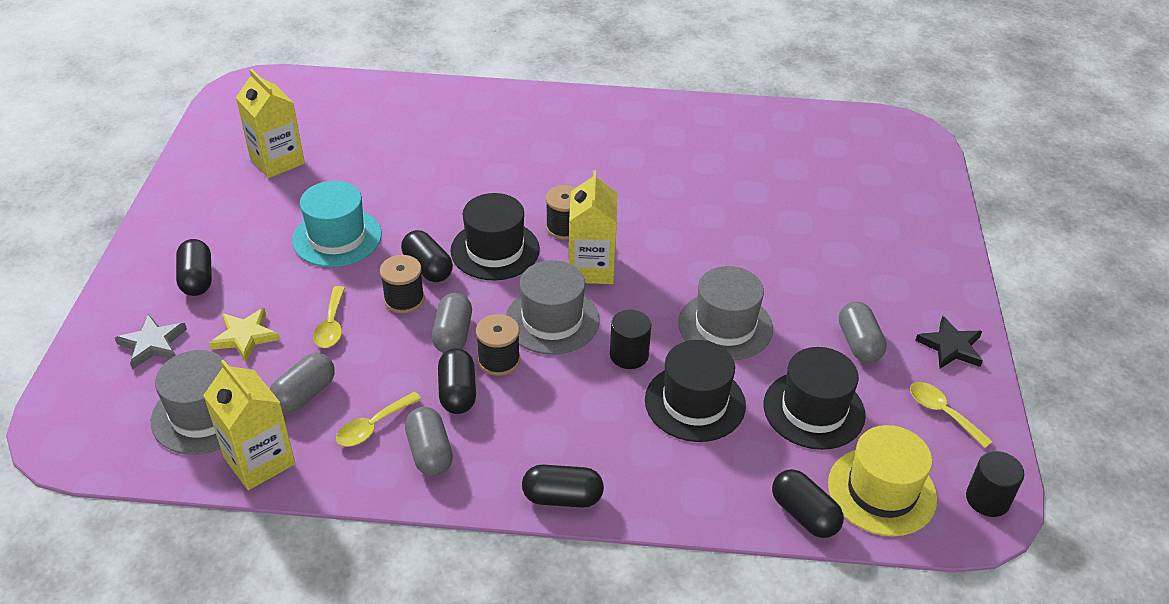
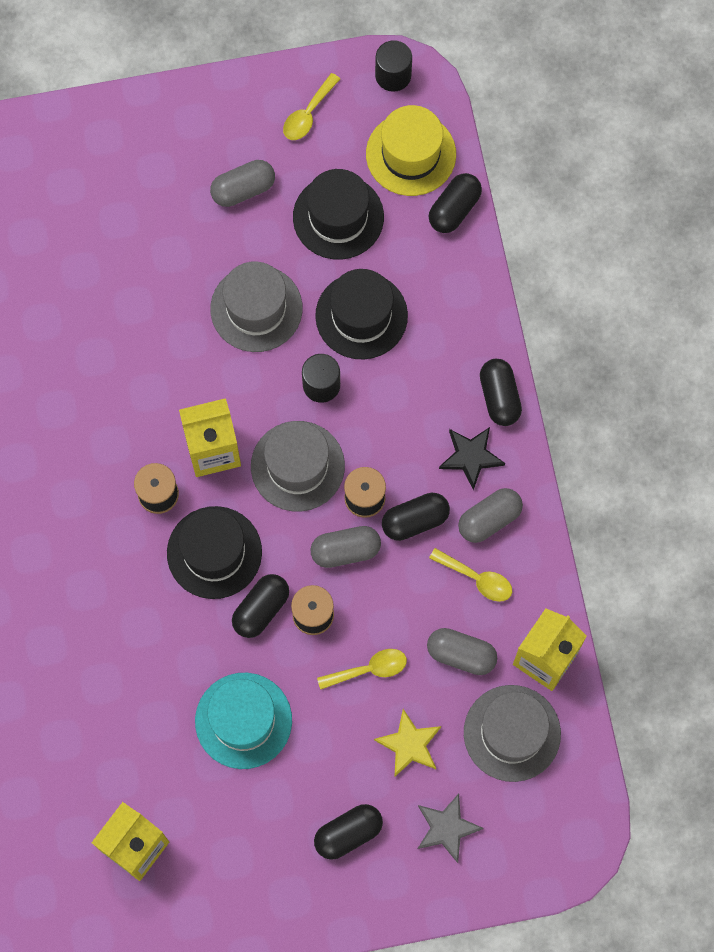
camera: 105 degrees left, 30 degrees up
(951, 346) = (223, 111): black star -> black star (471, 456)

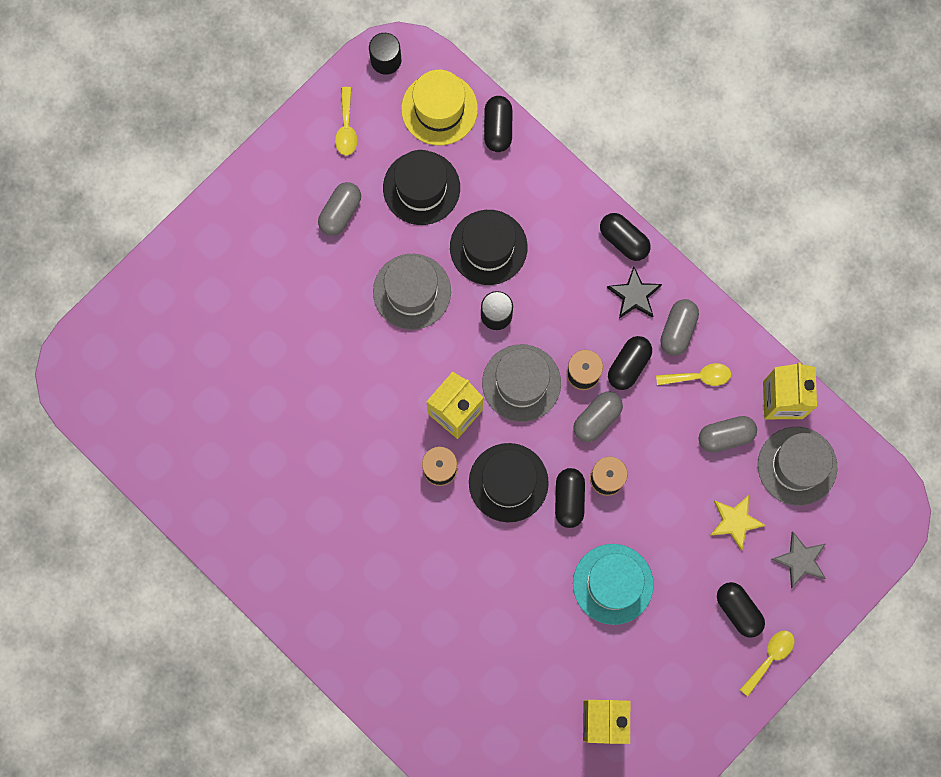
camera: 35 degrees left, 5 degrees up
(348, 833) = (738, 610): black capsule -> black capsule turned 60 degrees counterclockwise
(369, 669) = (671, 490): yellow spoon -> yellow spoon (769, 658)

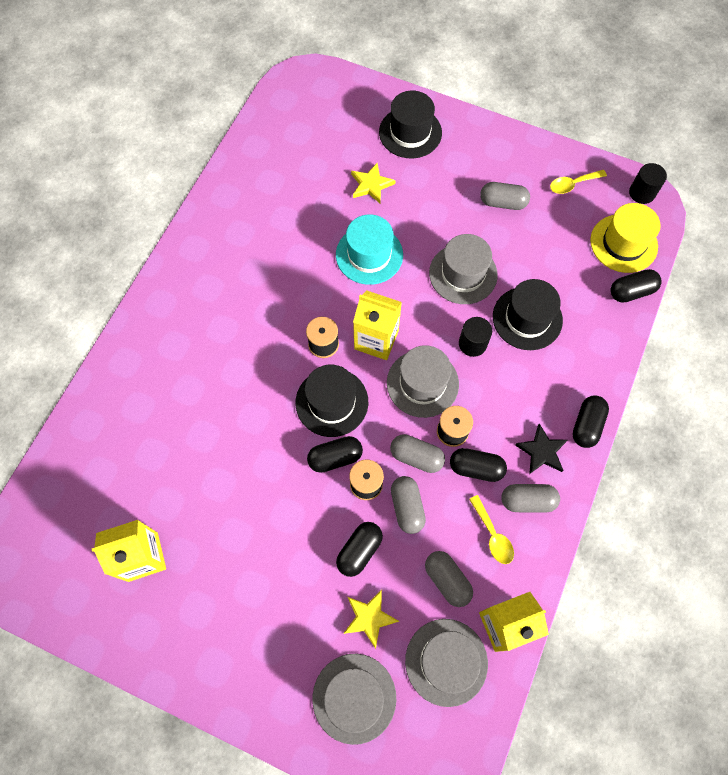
camera: 70 degrees right, 10 degrees down
(260, 347) = (371, 185): none -> yellow star
(421, 188) = (552, 252): black hat -> black hat (410, 132)
(613, 584) = (272, 522): turquoise hat -> turquoise hat (369, 255)
(644, 447) = (407, 507): none -> grey capsule
(738, 610) = (284, 651): black capsule -> black capsule (359, 551)
(769, 658) = (247, 700): yellow spoon -> none
(800, 560) = (354, 698): grey star -> grey hat

